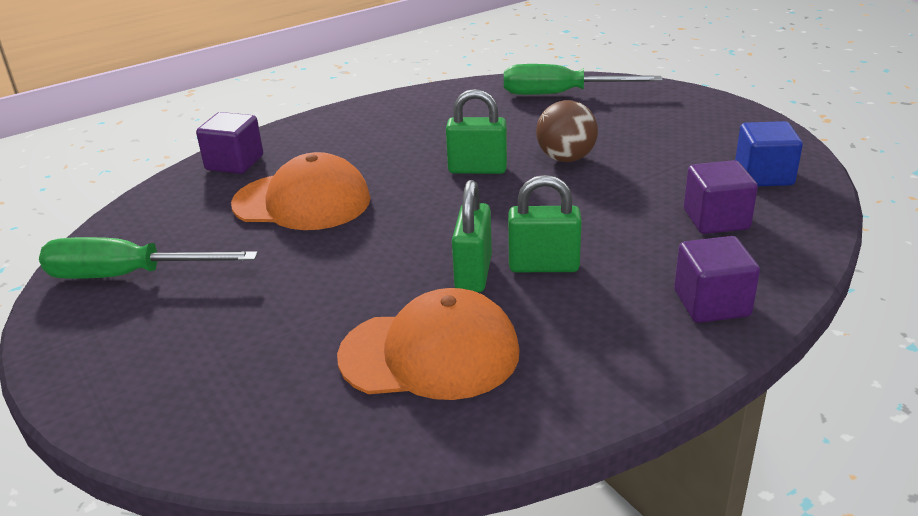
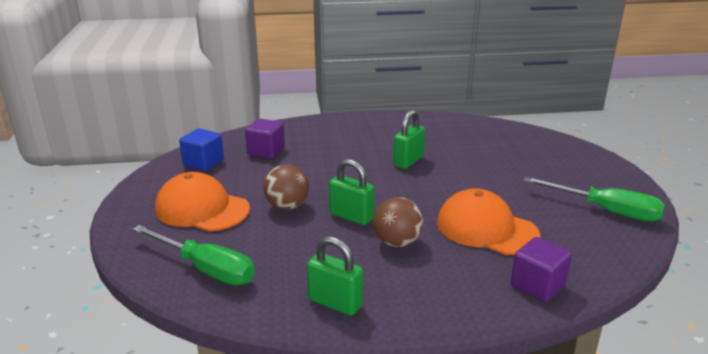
camera: 155 degrees left, 5 degrees down
(401, 159) = (397, 242): none -> brown ball
(430, 354) = (449, 140): orange cap -> orange cap (202, 209)
(544, 266) = (372, 155): green padlock -> green padlock (335, 303)
(711, 303) = (321, 127): purple cube -> none

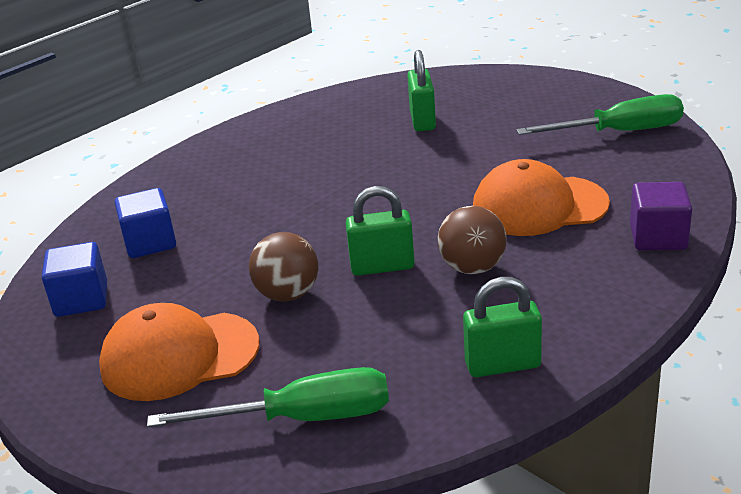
camera: 35 degrees left, 5 degrees up
(266, 151) = (150, 242): purple cube -> blue cube
(408, 161) = (352, 171): green padlock -> green padlock (422, 120)

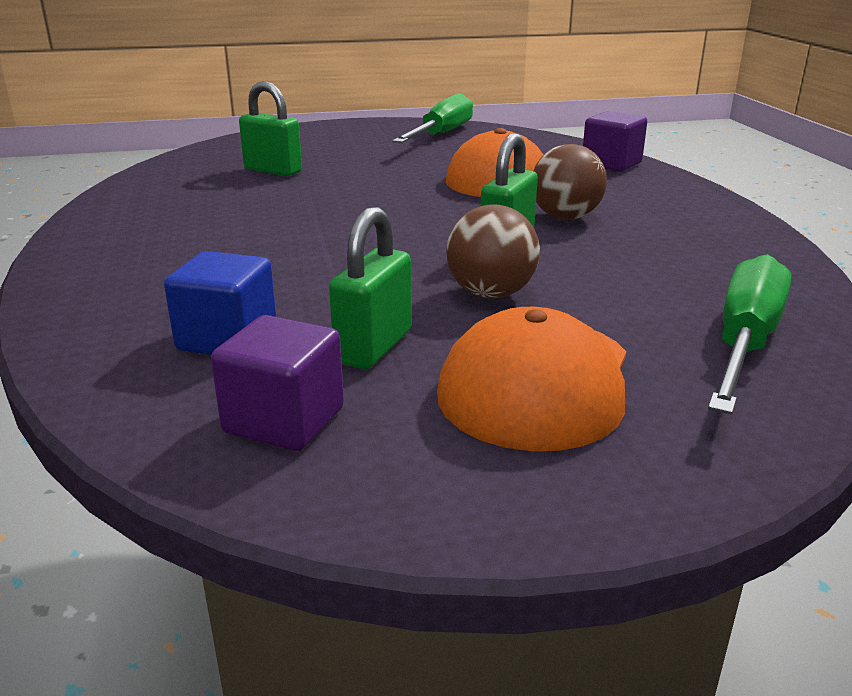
camera: 60 degrees left, 5 degrees down
(81, 300) = (284, 420): blue cube -> purple cube
(502, 365) = (734, 245): green padlock -> green padlock (374, 347)

